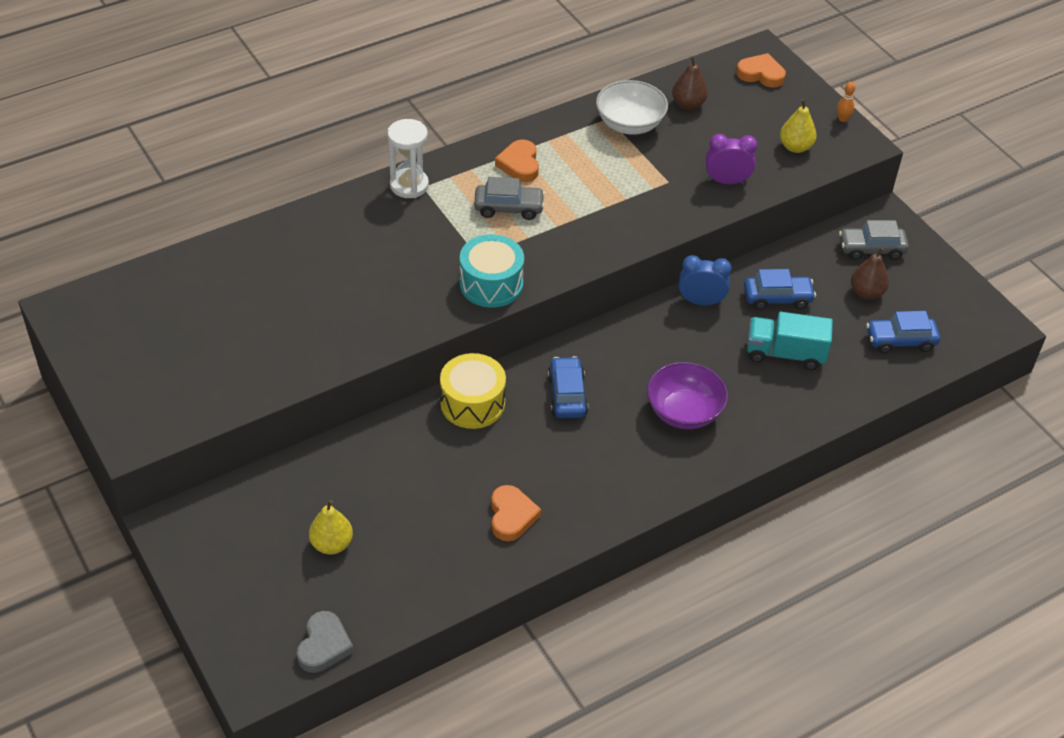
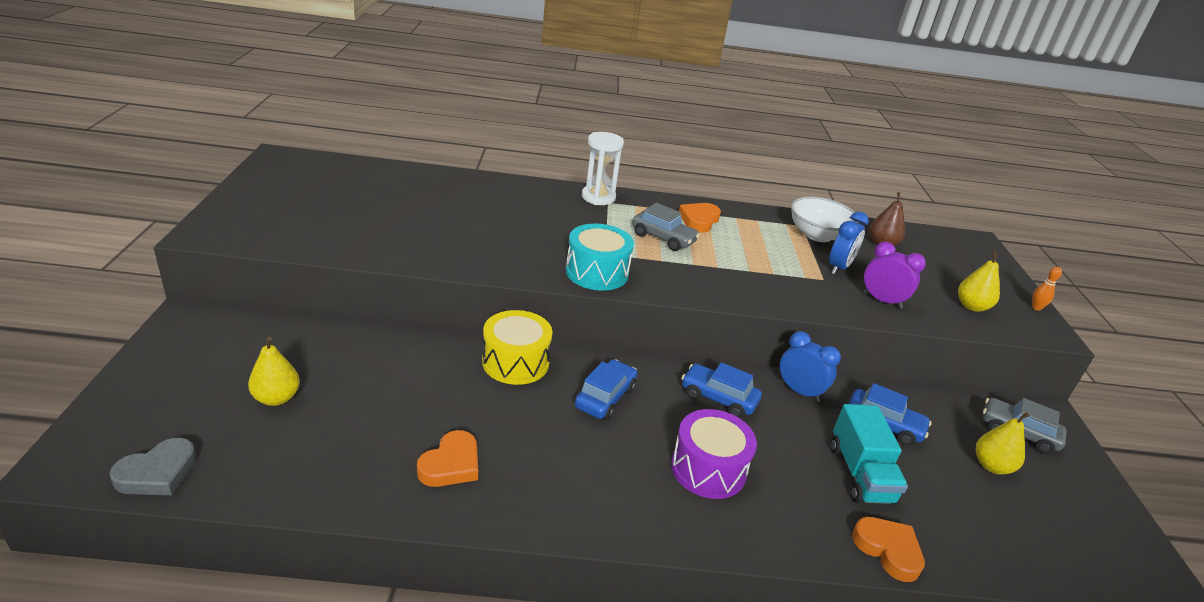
camera: 30 degrees right, 15 degrees down
(672, 159) = (839, 268): none -> blue clock
(684, 412) = (708, 469): purple bowl -> purple drum
(761, 74) = (967, 252): orange heart -> orange heart (888, 550)
(785, 353) = (860, 474): turquoise truck -> turquoise truck turned 135 degrees counterclockwise
(866, 293) = (991, 466): brown pear -> yellow pear
(900, 341) = (1011, 529): blue car -> blue car (718, 398)

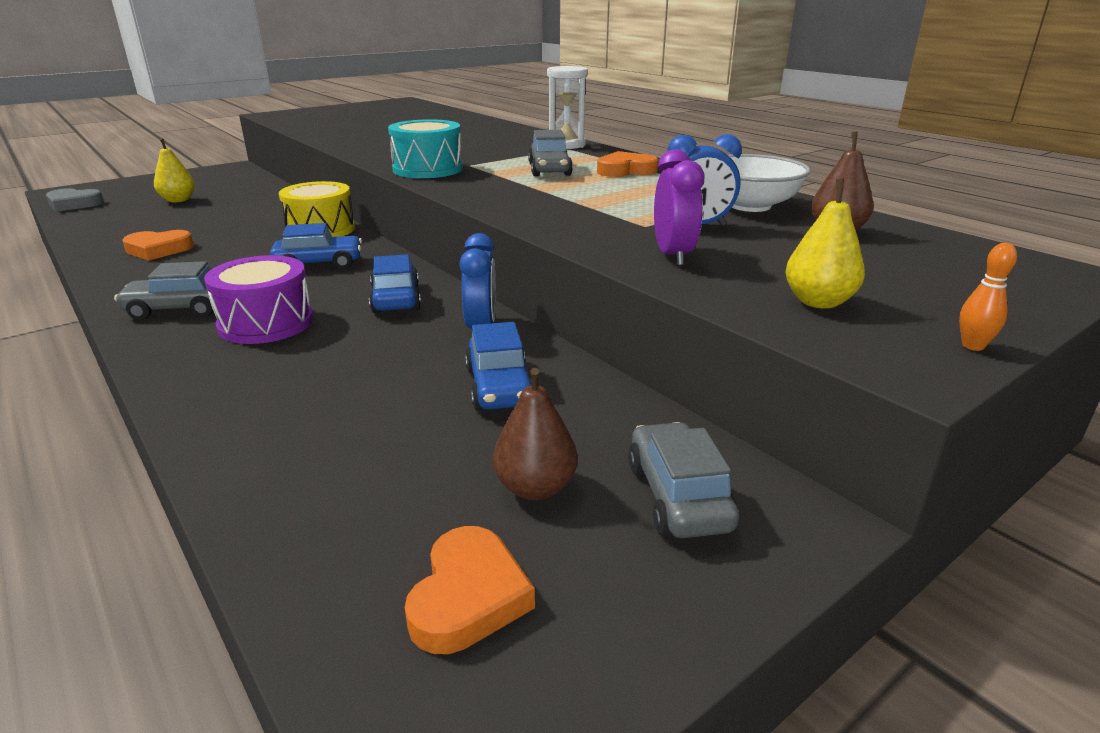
camera: 55 degrees right, 5 degrees down
(634, 500) = (179, 309): none -> grey car
(860, 474) = (366, 395): turquoise truck -> none
(888, 550) = (227, 445): orange heart -> orange heart (468, 597)
(991, 466) = (535, 488): yellow pear -> brown pear

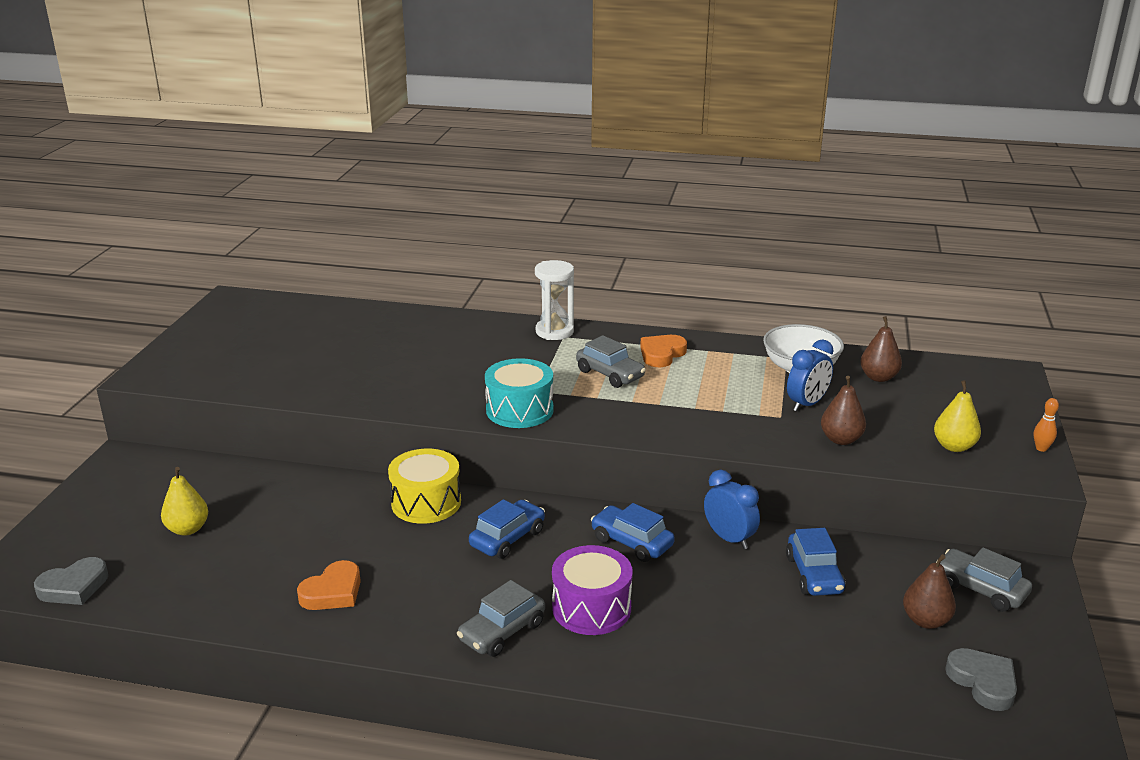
camera: 40 degrees left, 0 degrees up
(468, 597) = (983, 682): orange heart -> grey heart
(499, 387) = (814, 575): blue car -> blue car turned 45 degrees clockwise
(673, 256) = (841, 439): purple clock -> brown pear

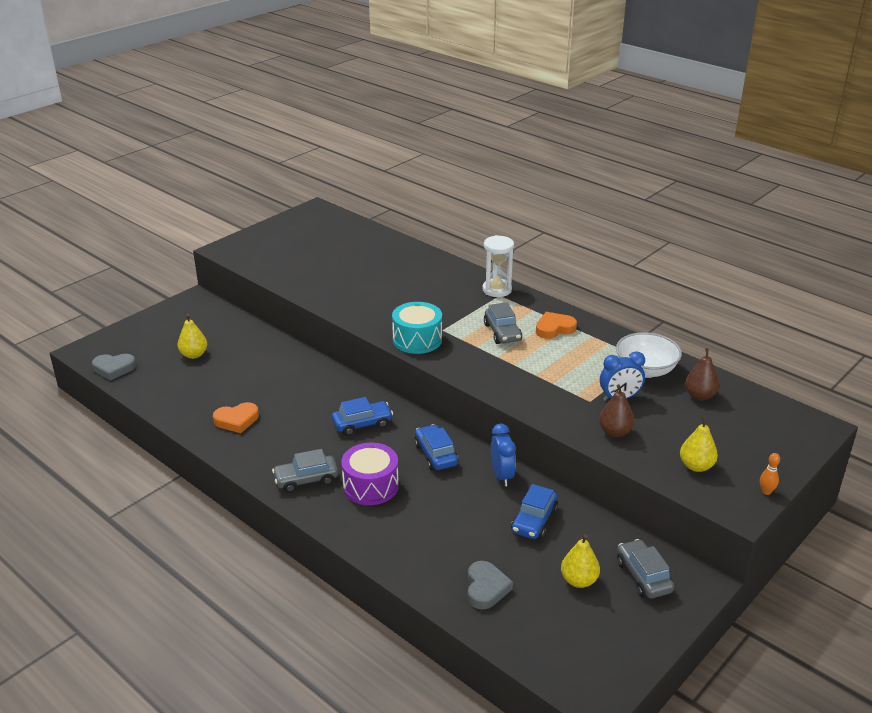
camera: 30 degrees right, 5 degrees up
(426, 502) = (336, 384): yellow drum -> none
(925, 621) = (579, 580): brown pear -> yellow pear
(983, 682) = (574, 635): grey heart -> grey heart (486, 588)

